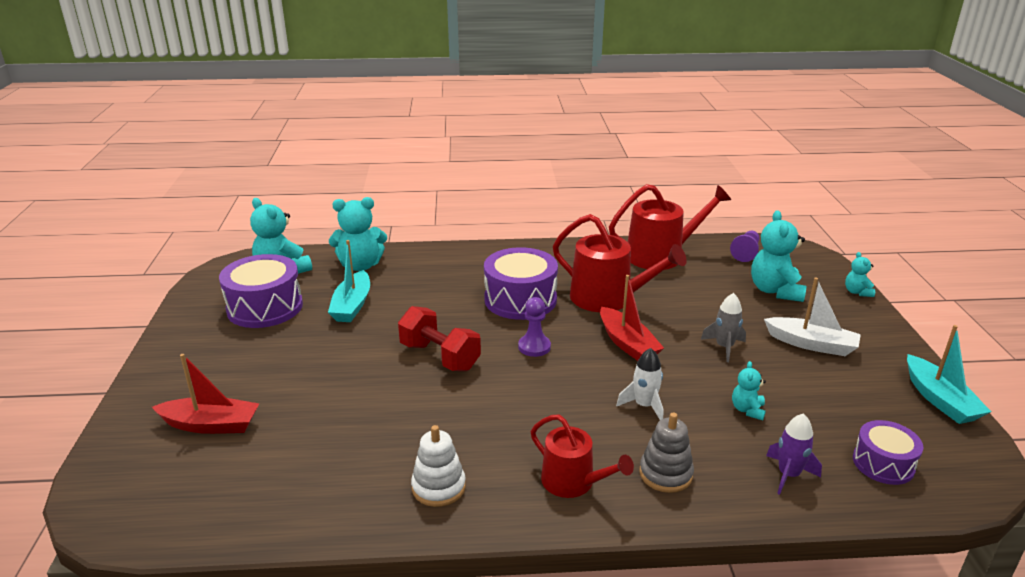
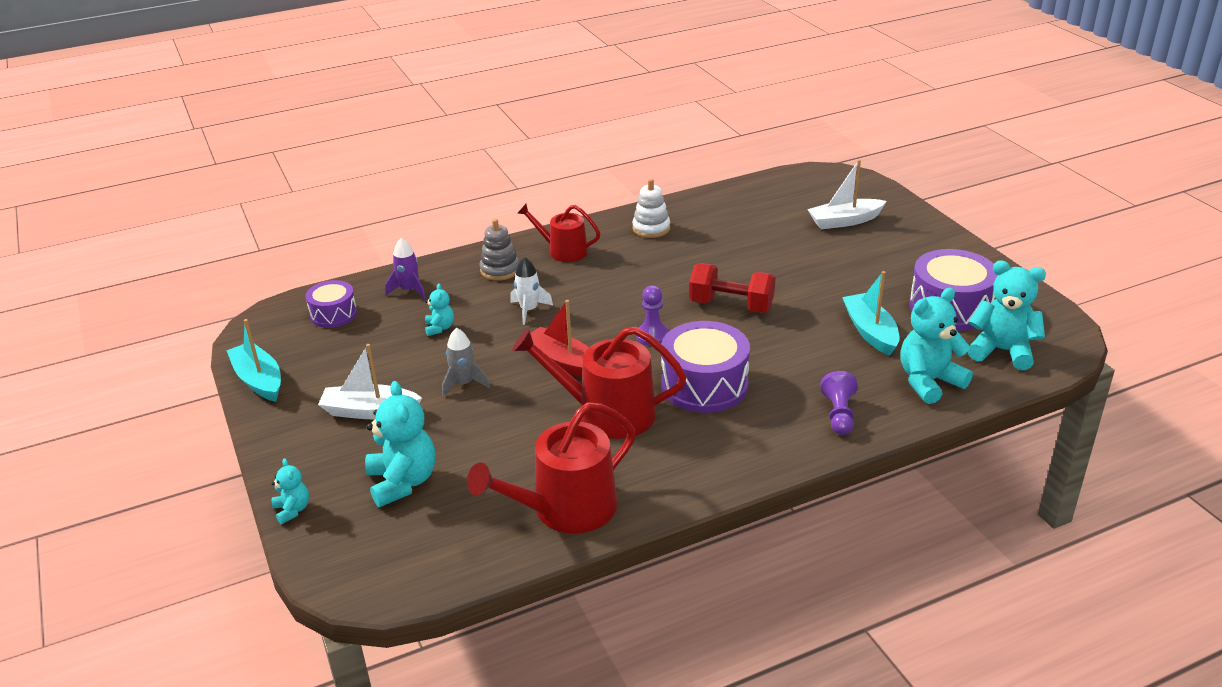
camera: 160 degrees right, 5 degrees up
(211, 425) = (844, 221): red boat -> white boat
(746, 253) = (441, 551): purple pawn -> purple pawn (839, 414)

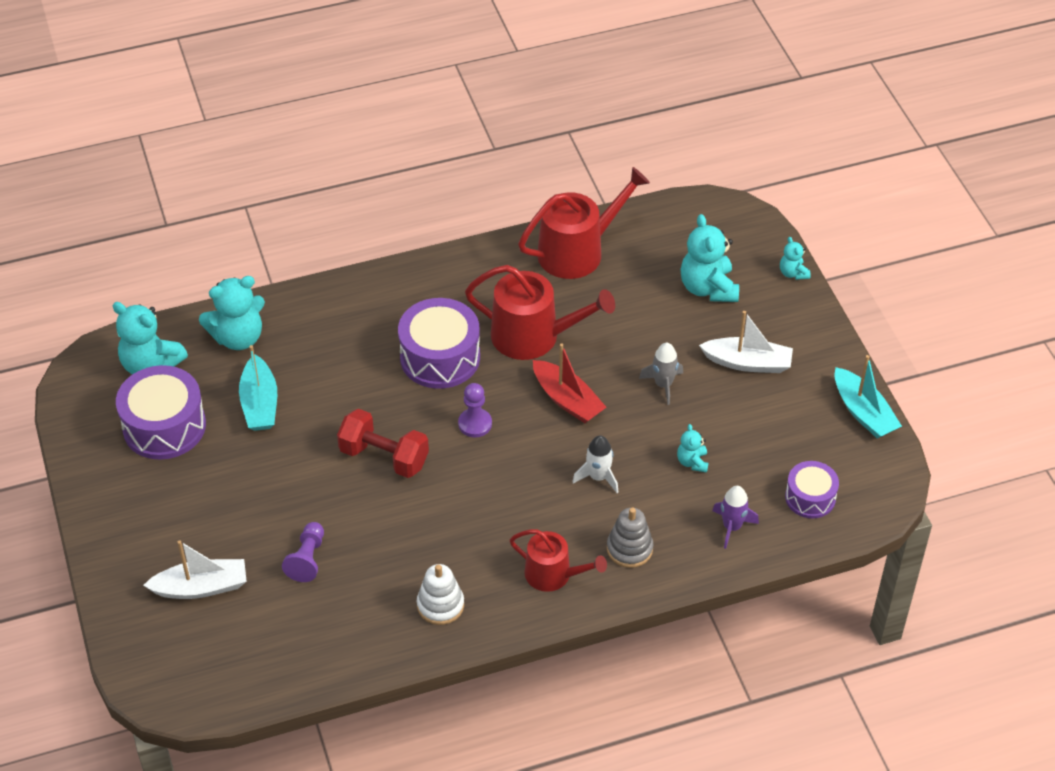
camera: 175 degrees left, 15 degrees up
(839, 414) = (333, 312): purple pawn -> purple pawn (307, 559)

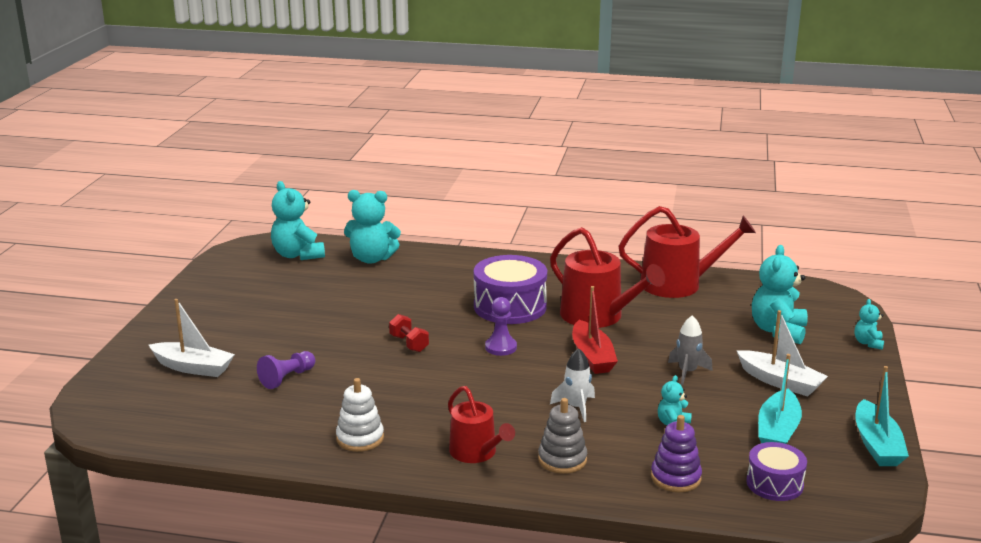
camera: 30 degrees right, 25 degrees down
(164, 426) = (270, 284): purple drum -> none
(260, 403) = (349, 292): turquoise boat -> turquoise boat (778, 431)
(384, 457) = (409, 343): red dumbbell -> red dumbbell, size x0.58
(732, 527) = (675, 478): purple rocket -> purple stacking toy

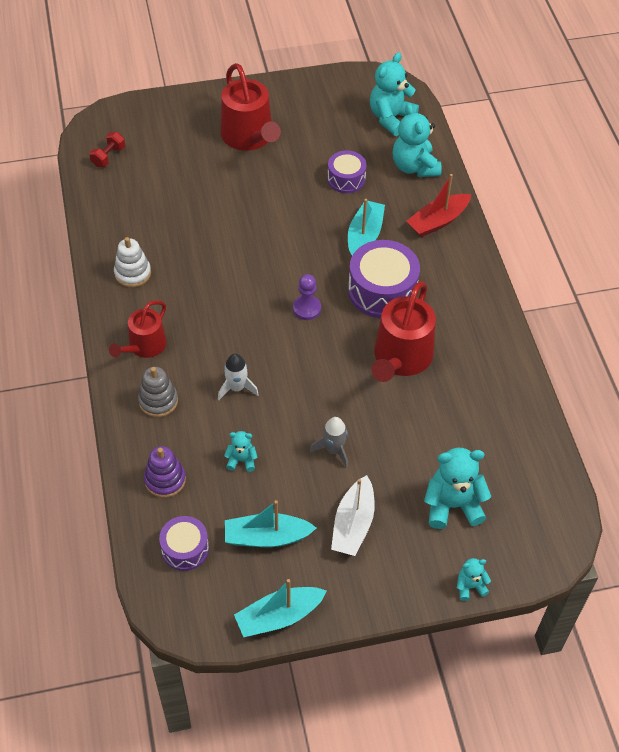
camera: 65 degrees right, 30 degrees up
(193, 367) = (180, 143): white boat -> none
(287, 378) = (192, 199): purple pawn -> none
(351, 292) = (346, 179): none -> purple drum
(409, 343) = (281, 248): red dumbbell -> red dumbbell (108, 156)
(434, 299) = (364, 236): none -> turquoise boat
(592, 357) = (324, 375): red boat -> red boat (438, 221)
(678, 284) = (505, 402): red watering can -> red watering can (249, 137)

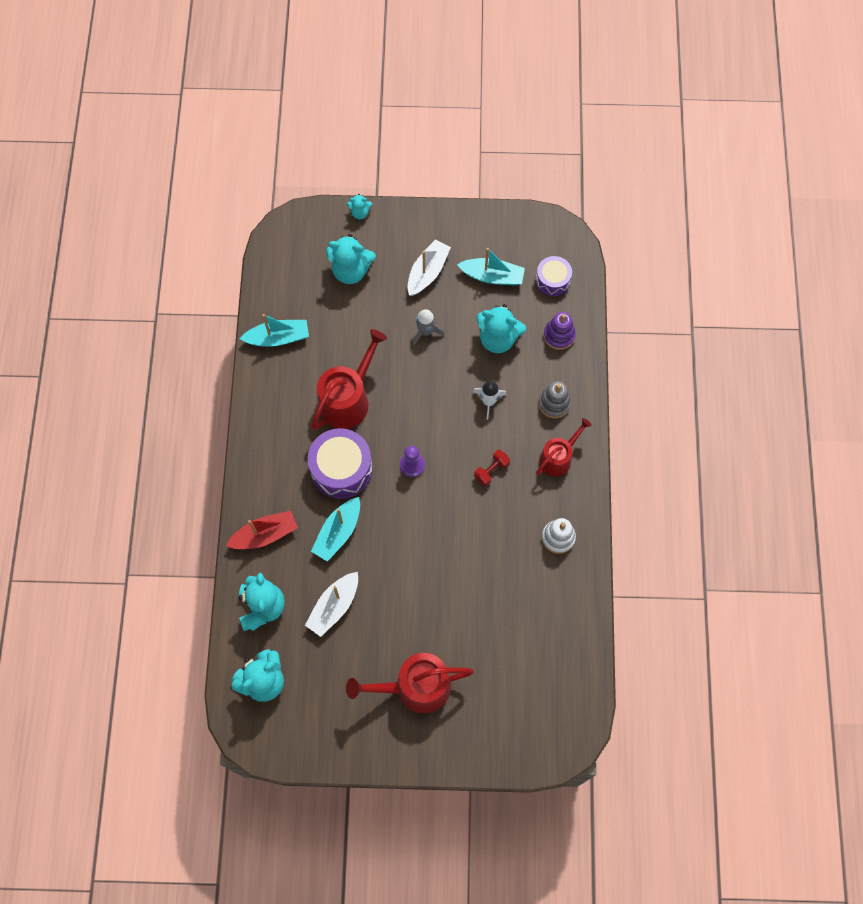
camera: 165 degrees left, 15 degrees up
(108, 156) = (563, 692): red dumbbell -> red dumbbell (491, 470)
(241, 460) = (498, 339): turquoise teddy bear -> turquoise teddy bear, size x1.95
(249, 137) = (415, 687): red watering can -> red watering can turned 90 degrees counterclockwise
(279, 616) = (496, 221): turquoise boat -> turquoise boat (278, 338)
(346, 179) = (334, 606): purple drum -> white boat

